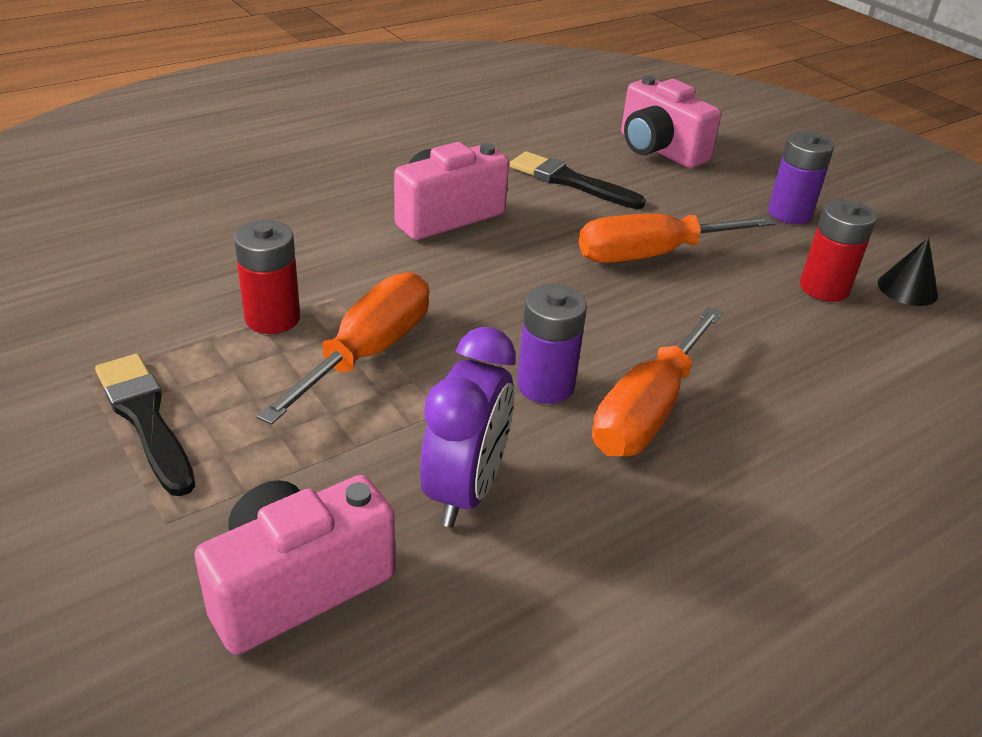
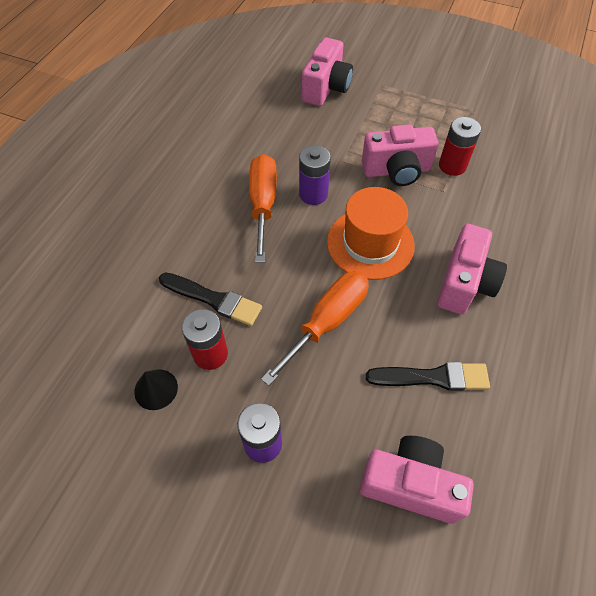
camera: 150 degrees right, 20 degrees up
(145, 418) = (433, 106): black brush -> black brush (214, 299)
(368, 352) = (397, 171): orange screwdriver -> pink camera
(465, 490) = (305, 136): purple clock -> none
(519, 293) = (370, 243): none -> orange hat

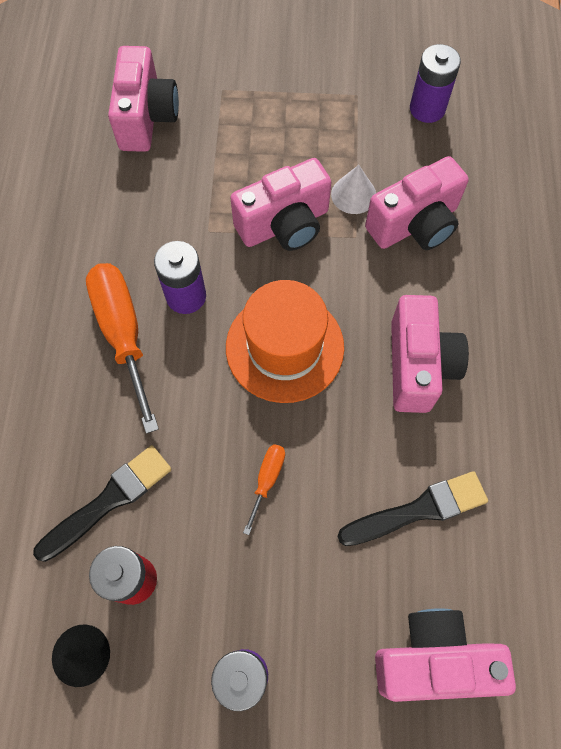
camera: 20 degrees left, 10 degrees up
(214, 299) = (109, 500): black brush -> black brush turned 45 degrees counterclockwise
(327, 322) = (267, 480): orange screwdriver -> orange screwdriver, size x0.47
(452, 166) = (353, 194): red battery -> white cone
(491, 195) = (415, 224): none -> pink camera
(523, 129) = (427, 109): none -> purple battery

